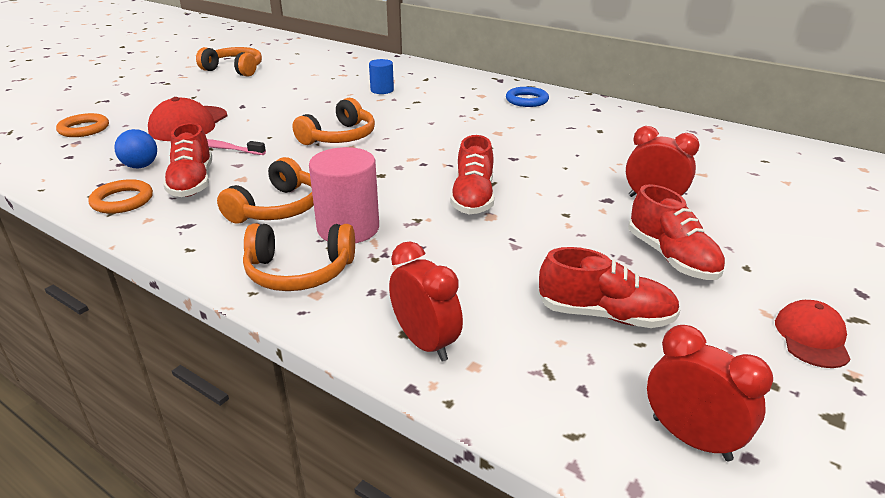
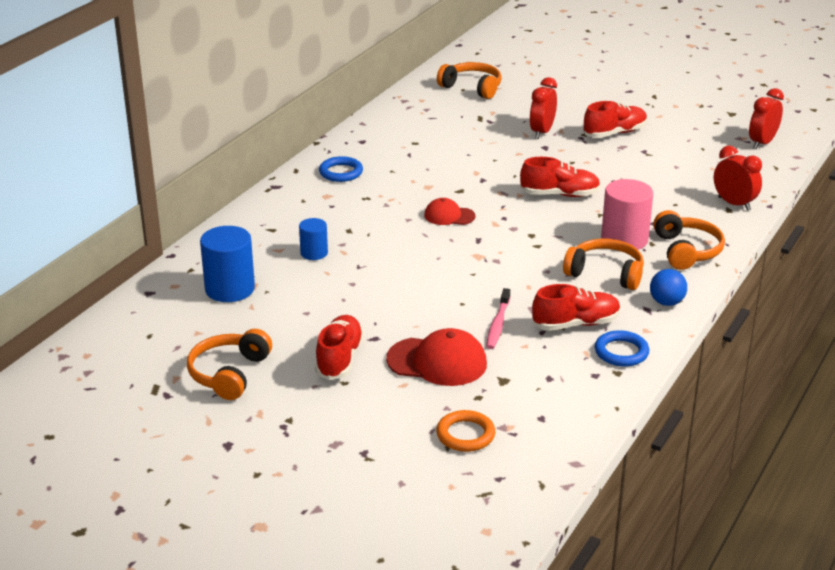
camera: 95 degrees left, 0 degrees up
(122, 201) = (621, 352): orange ring -> blue ring
(141, 166) = (551, 363): blue ball -> blue ball (666, 302)
(339, 137) = (455, 263): orange headphones -> orange headphones (472, 88)
(341, 69) = (230, 289): none -> blue cylinder
(425, 343) = (734, 204): red clock -> red clock turned 90 degrees clockwise
(605, 315) = (683, 155): red shoe -> red shoe (339, 359)
(811, 337) = (675, 108): red cap -> red cap (449, 216)

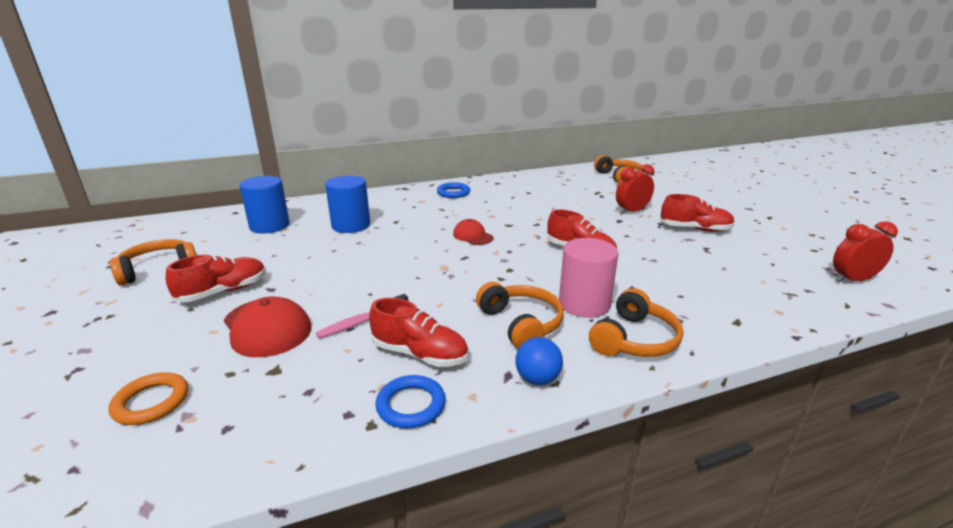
camera: 40 degrees right, 5 degrees down
(314, 253) = (351, 225): blue cylinder -> blue cylinder, size x1.73
(734, 204) = (750, 319): red clock -> none

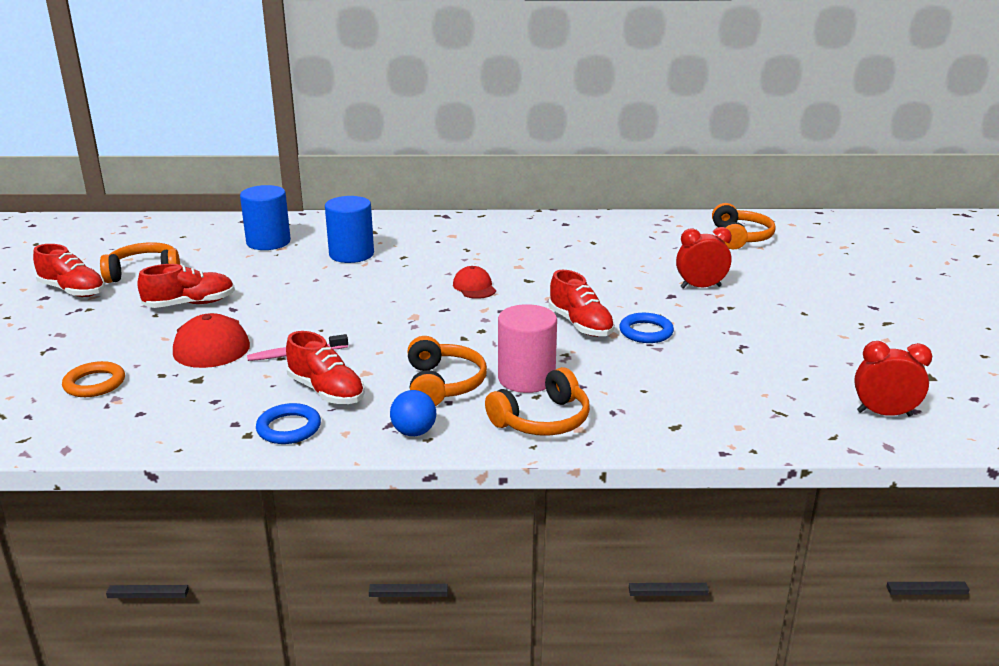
camera: 20 degrees right, 0 degrees up
(453, 193) = (498, 230): blue ring -> blue ring (646, 332)
(695, 229) = (758, 321): red shoe -> red shoe (73, 291)

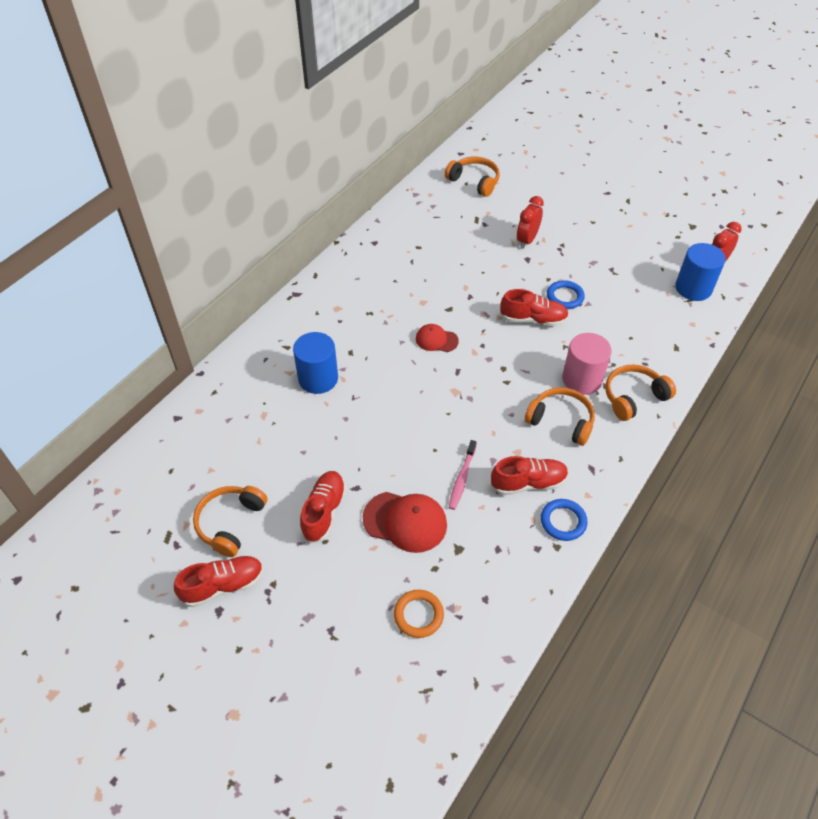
camera: 55 degrees left, 25 degrees up
(268, 242) = (243, 418): blue cylinder -> blue cylinder (693, 288)
(414, 432) = (609, 461): blue ball -> none
(542, 420) = (633, 397): orange headphones -> orange headphones turned 120 degrees counterclockwise

